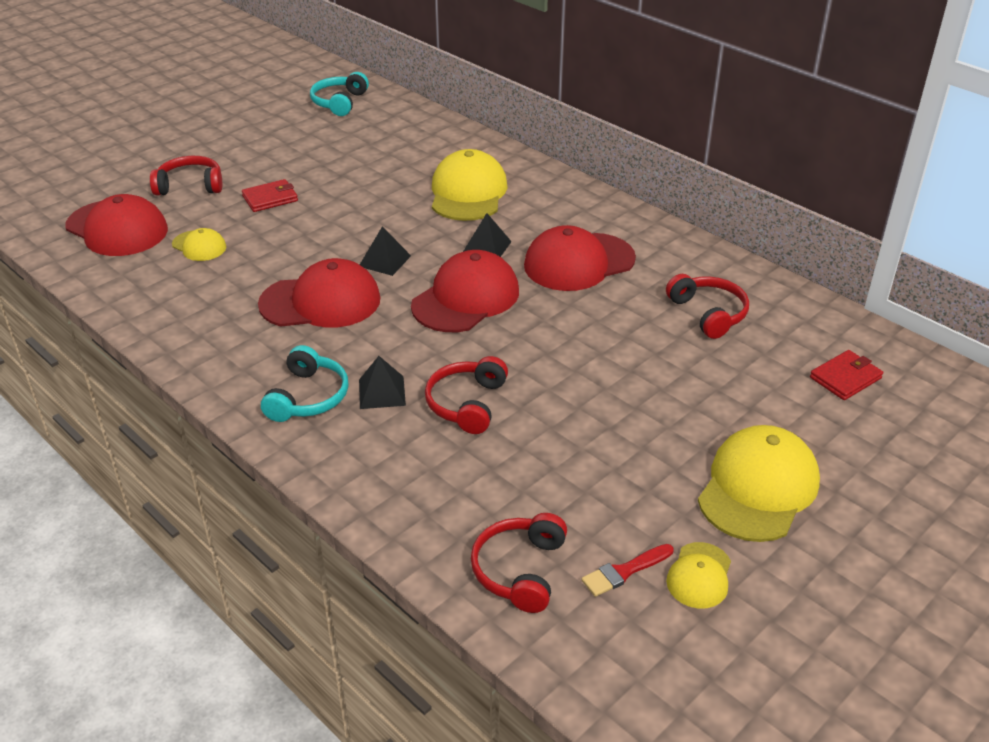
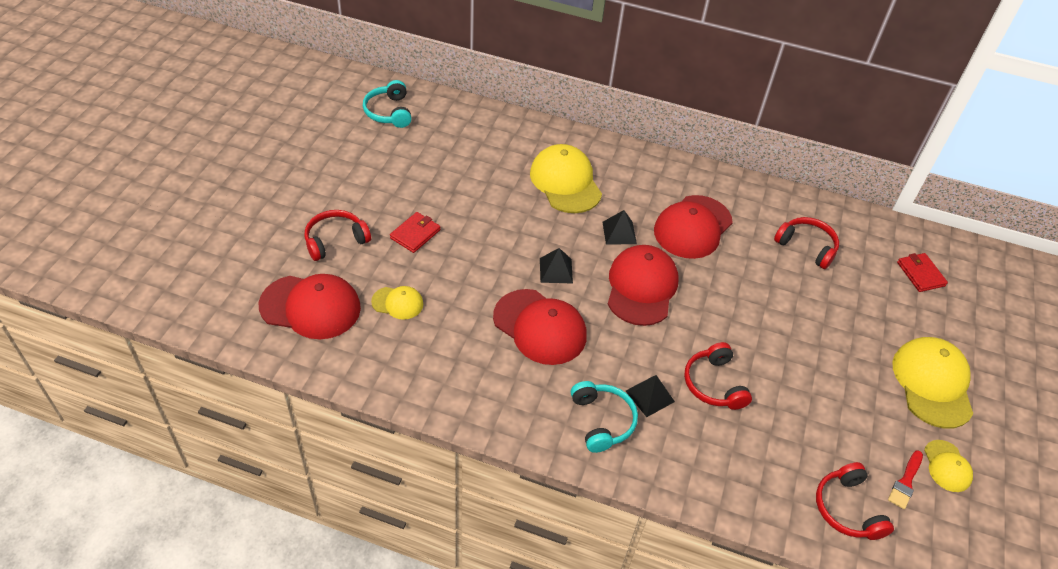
camera: 30 degrees left, 10 degrees up
(321, 302) = (540, 327): red cap -> red cap turned 75 degrees clockwise
(845, 378) = (920, 274): red wallet -> red wallet turned 45 degrees counterclockwise

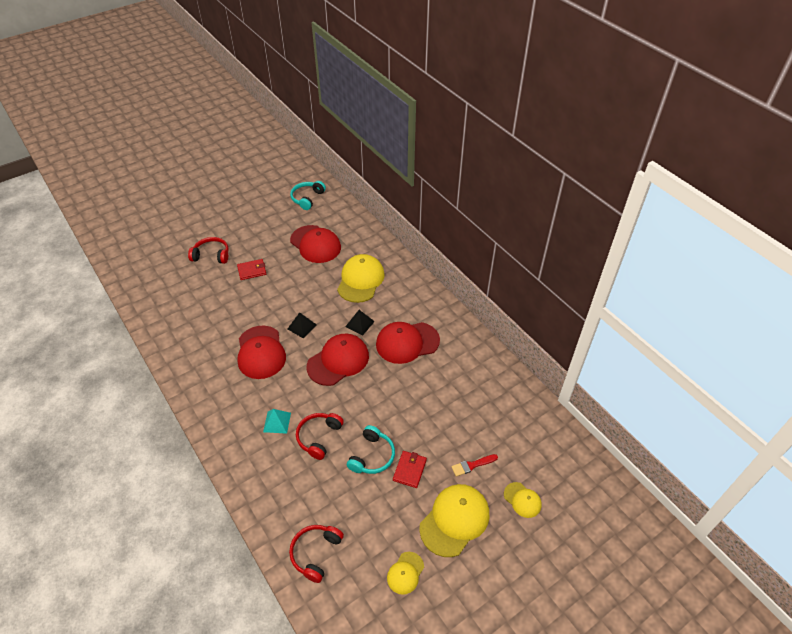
camera: 40 degrees right, 0 degrees up
(310, 307) = (167, 283): red cap -> red cap (315, 244)
(397, 303) = (207, 302): yellow cap -> yellow cap (522, 500)
(602, 421) = (238, 420): turquoise headphones -> turquoise headphones (372, 456)
(649, 396) = (277, 422): black pyramid -> turquoise pyramid
(806, 246) = (467, 391): red headphones -> none
(905, 482) = (368, 563): red brush -> red brush (472, 465)
(920, 274) = (528, 450): red wallet -> red wallet (409, 470)

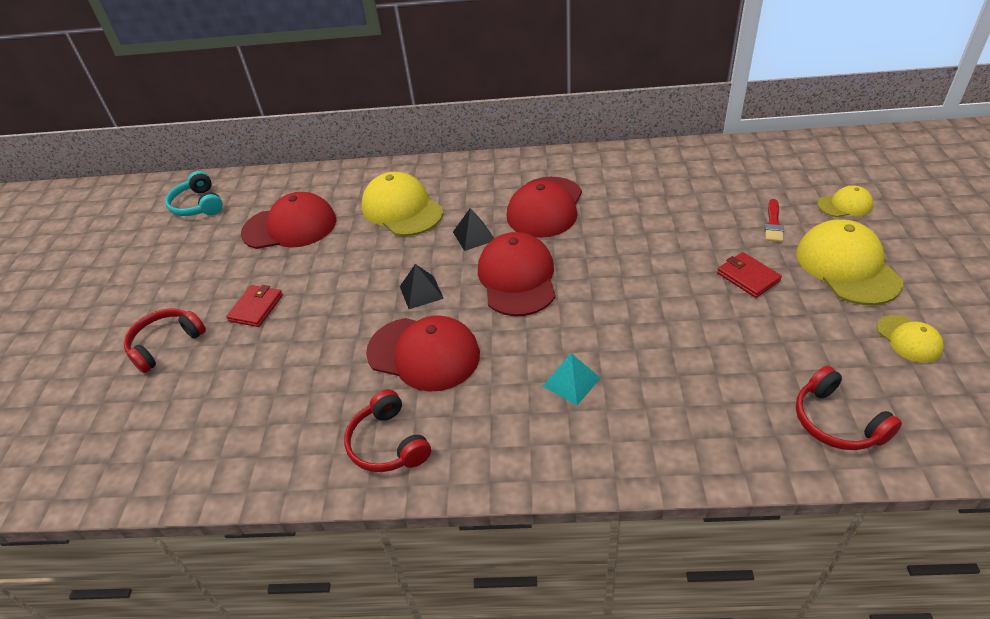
camera: 50 degrees left, 5 degrees down
(319, 437) = (633, 345): red headphones -> red headphones (388, 443)
(372, 456) = (703, 303): turquoise headphones -> none

